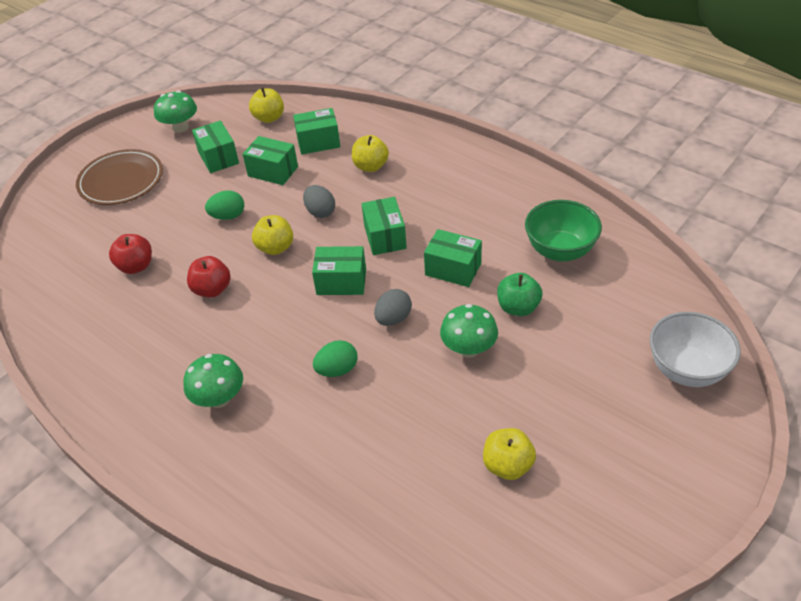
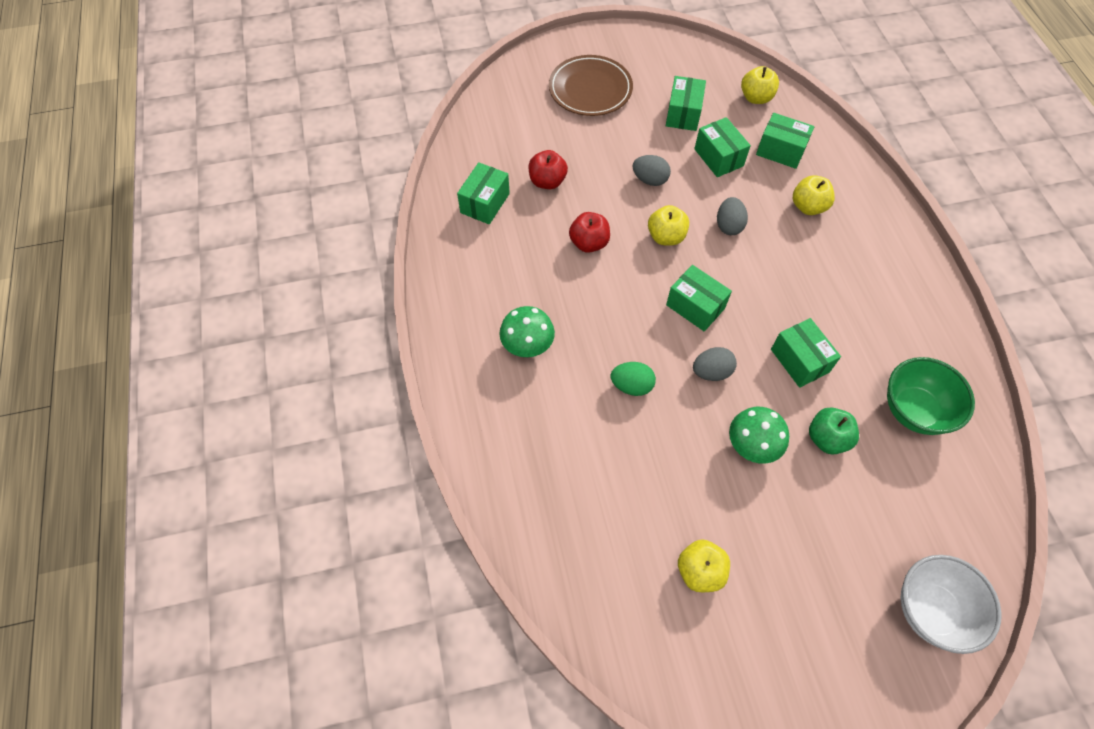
camera: 35 degrees right, 15 degrees up
(180, 127) = (673, 62): green mushroom -> none
(228, 216) = (650, 180): green egg -> grey egg
(385, 237) = (765, 288): green box -> green box (485, 203)

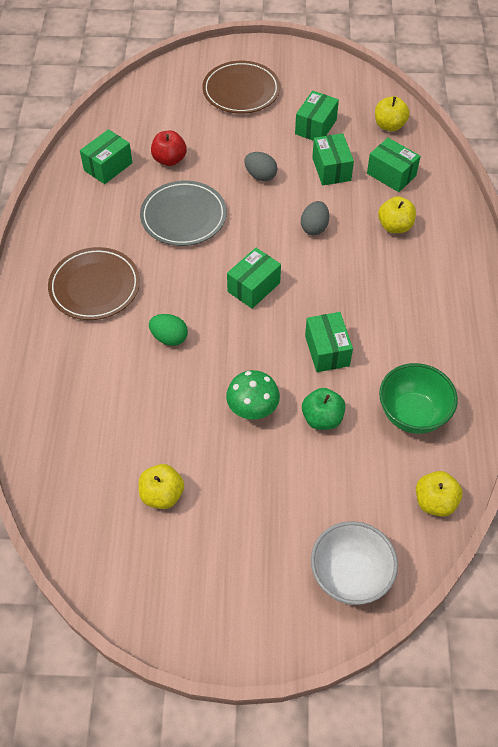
camera: 15 degrees right, 5 degrees down
(527, 345) = (95, 286): green mushroom -> brown plate
(589, 243) = (183, 216): red apple -> grey plate
(666, 237) = (253, 225): yellow apple -> yellow apple (435, 502)
(695, 307) = (253, 287): green box -> green box turned 75 degrees clockwise
(711, 372) = (244, 342): grey egg -> none

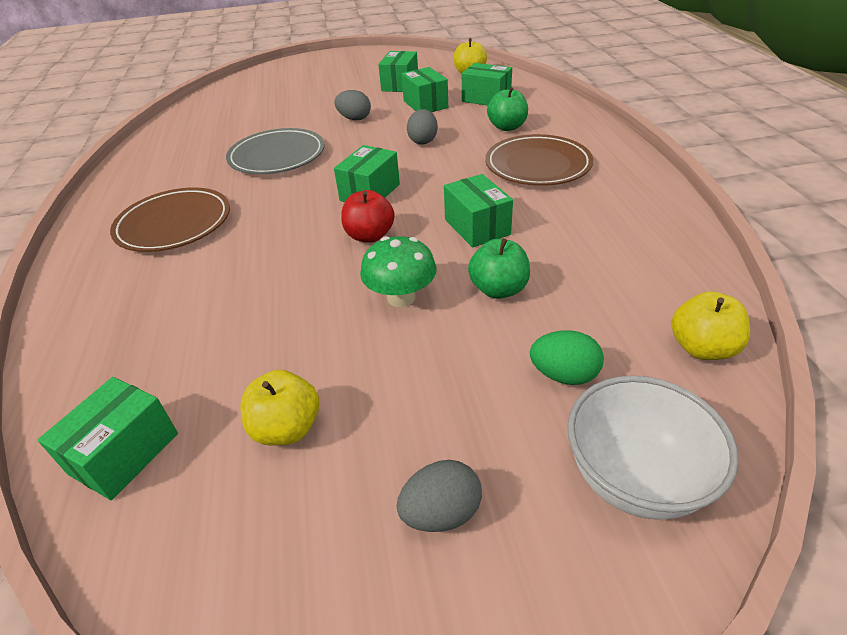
camera: 10 degrees left, 15 degrees down
(108, 166) = (189, 137): green box -> green box (124, 453)
(169, 159) = (256, 123): red apple -> red apple (369, 236)
(169, 338) = (274, 251): green egg -> green egg (564, 375)
(238, 569) = (441, 513): none -> grey egg
(241, 91) = (321, 77): brown plate -> brown plate (537, 165)
(395, 226) = (507, 127): yellow apple -> green apple
(412, 414) = (613, 263): green bowl -> none

